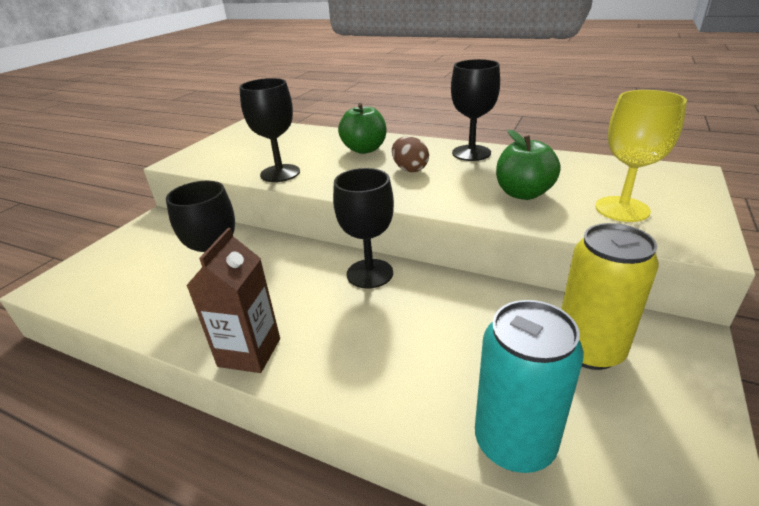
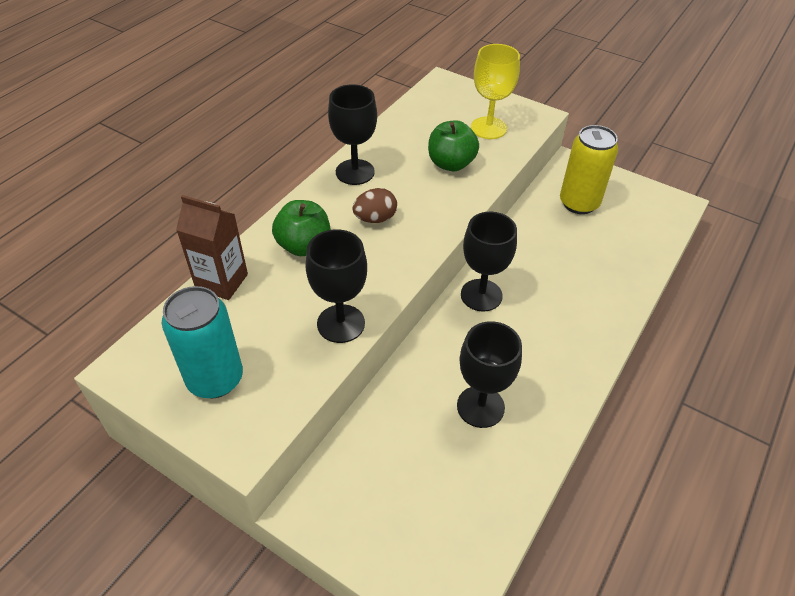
camera: 85 degrees left, 15 degrees up
(249, 352) = (575, 379): brown carton -> brown carton (222, 282)
(514, 442) = (647, 252): turquoise can -> turquoise can (215, 379)

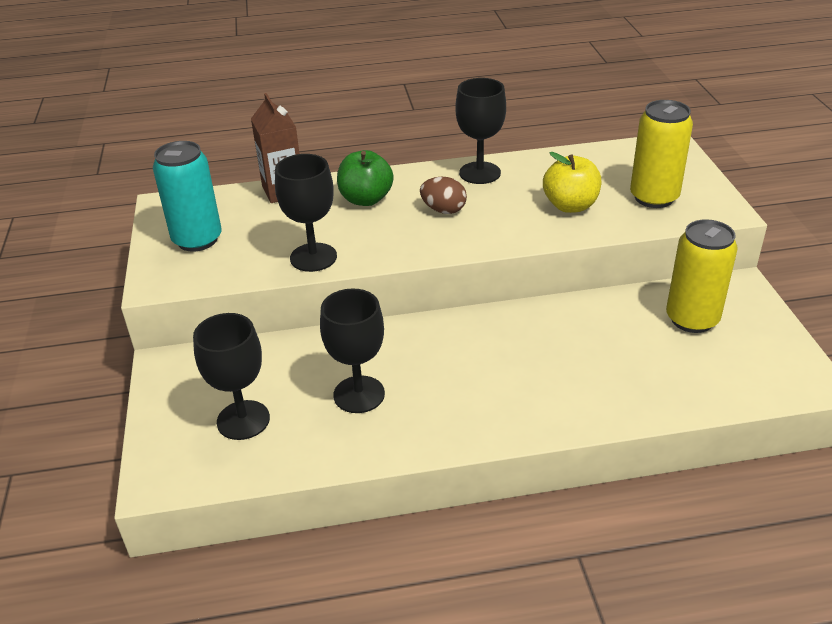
camera: 50 degrees right, 10 degrees down
(451, 164) = (570, 206): green apple -> yellow apple
(481, 295) = (480, 328): black goblet -> black goblet (243, 420)
(488, 128) = (654, 197): yellow goblet -> yellow can

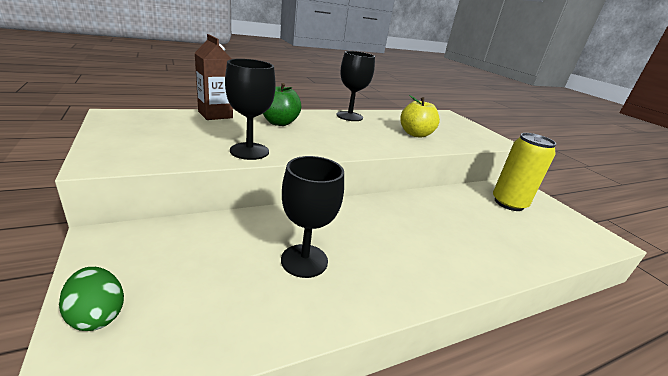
camera: 20 degrees left, 10 degrees down
(167, 435) = (97, 315): none -> green egg
(197, 240) = (143, 136): turquoise can -> none
(243, 420) = (191, 291): black goblet -> none
(443, 210) = (336, 131): brown egg -> none
(654, 197) = (459, 133): yellow can -> none

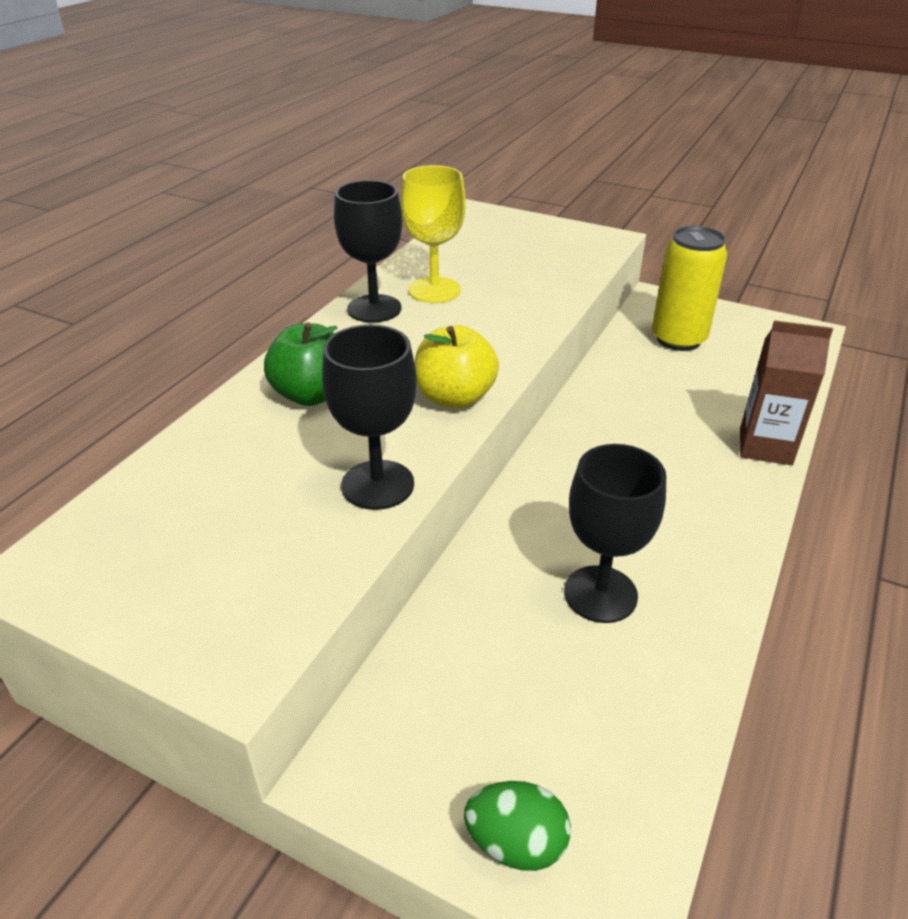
camera: 35 degrees left, 10 degrees up
(215, 115) = (191, 446): brown carton -> brown carton (765, 446)
(384, 122) = (434, 290): none -> yellow goblet
(415, 134) = (504, 292): yellow apple -> yellow apple (455, 397)

